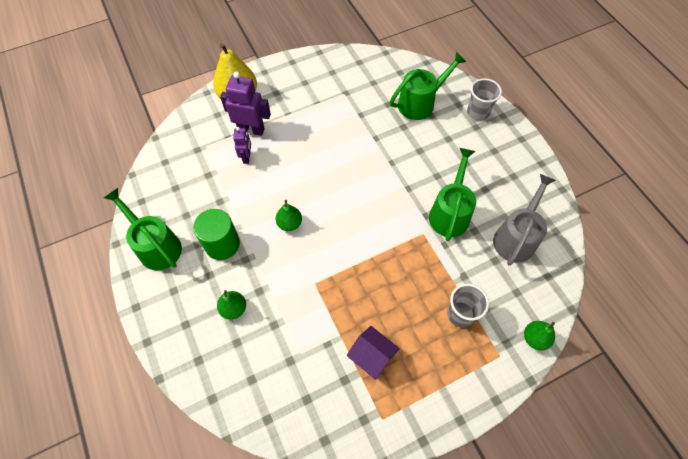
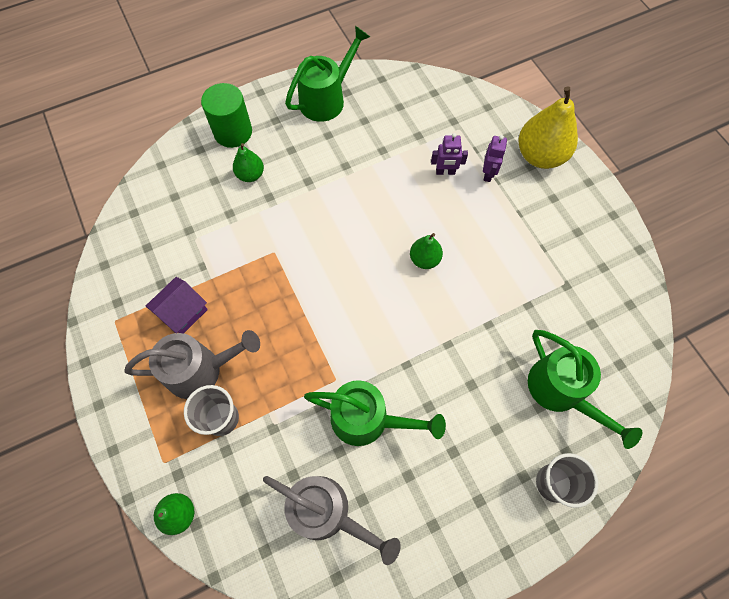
camera: 90 degrees right, 5 degrees up
(222, 244) = (327, 157): green cylinder -> green cylinder (233, 132)
(251, 129) = (488, 174): purple robot -> purple robot, size x0.58
(289, 223) = (352, 223): green pear -> green pear (424, 259)
(423, 334) = (201, 370): none -> grey watering can

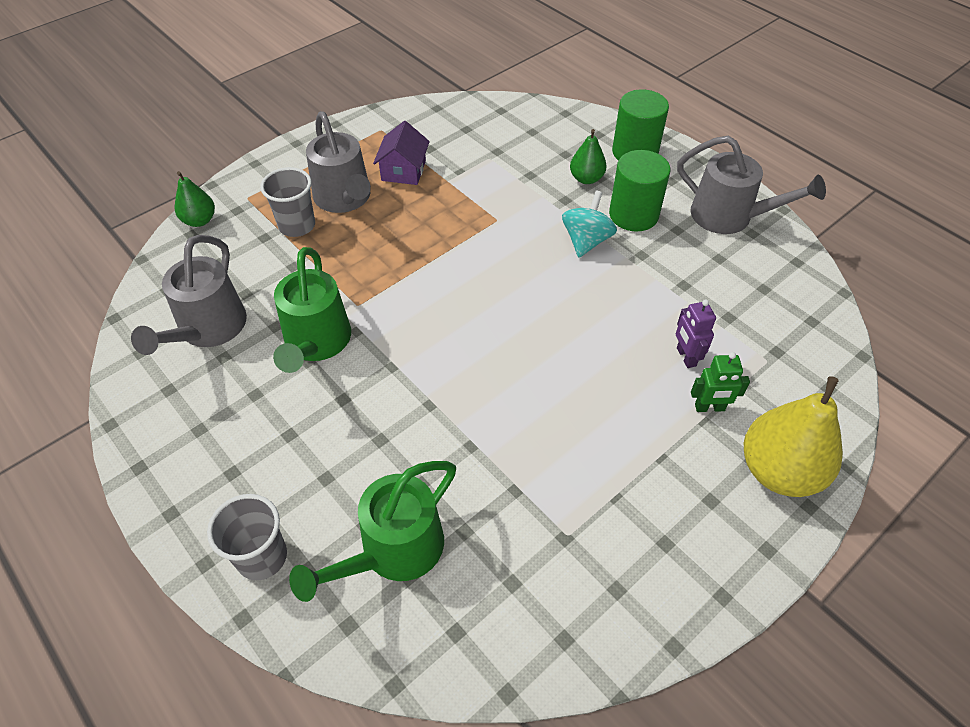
camera: 75 degrees right, 15 degrees down
(183, 312) = (403, 170): purple house -> purple house turned 75 degrees clockwise
(303, 156) = (633, 215): none -> green cylinder
(320, 196) = (586, 241): none -> turquoise spinning top
(327, 99) = (730, 217): green watering can -> grey watering can
(424, 259) = (541, 358): green pear -> none
(488, 174) = (709, 408): purple robot -> green robot

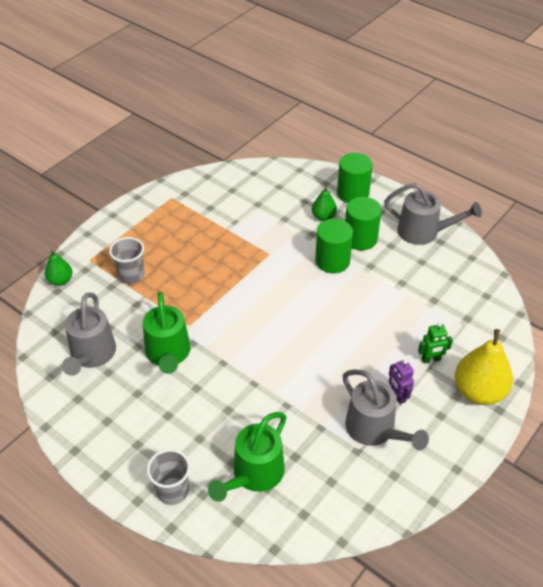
camera: 10 degrees left, 5 degrees down
(345, 199) = (159, 252): grey watering can -> grey watering can (375, 430)
(403, 170) = (195, 226): purple house -> none
(586, 241) = (332, 261): turquoise spinning top -> green cylinder
(685, 357) = (411, 330): purple robot -> purple robot (397, 396)

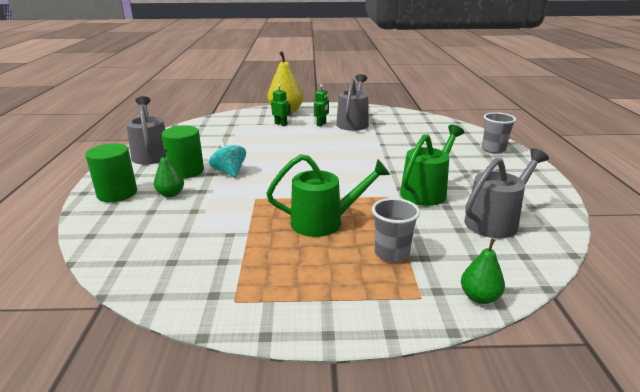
camera: 130 degrees left, 20 degrees down
(253, 475) = (438, 136): green watering can -> green watering can (324, 222)
(332, 261) = (229, 172): green cylinder -> turquoise spinning top
(397, 396) = (321, 124): purple robot -> green robot

